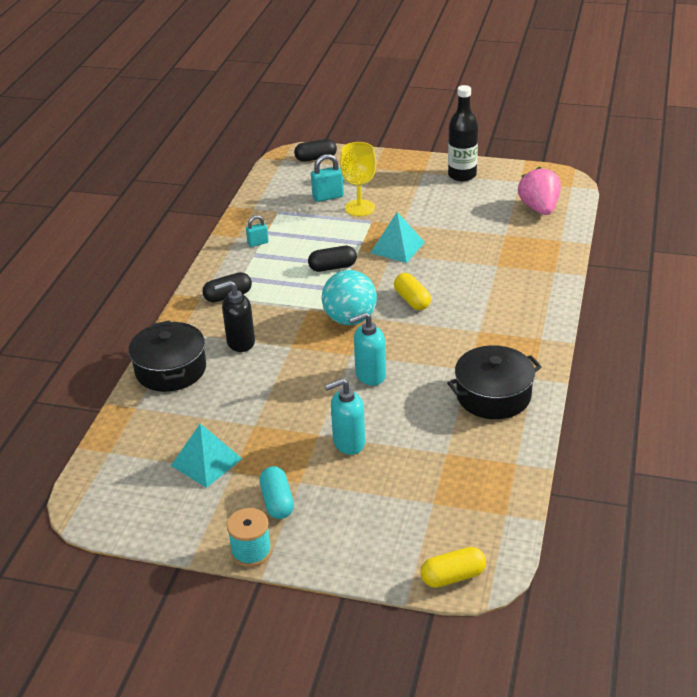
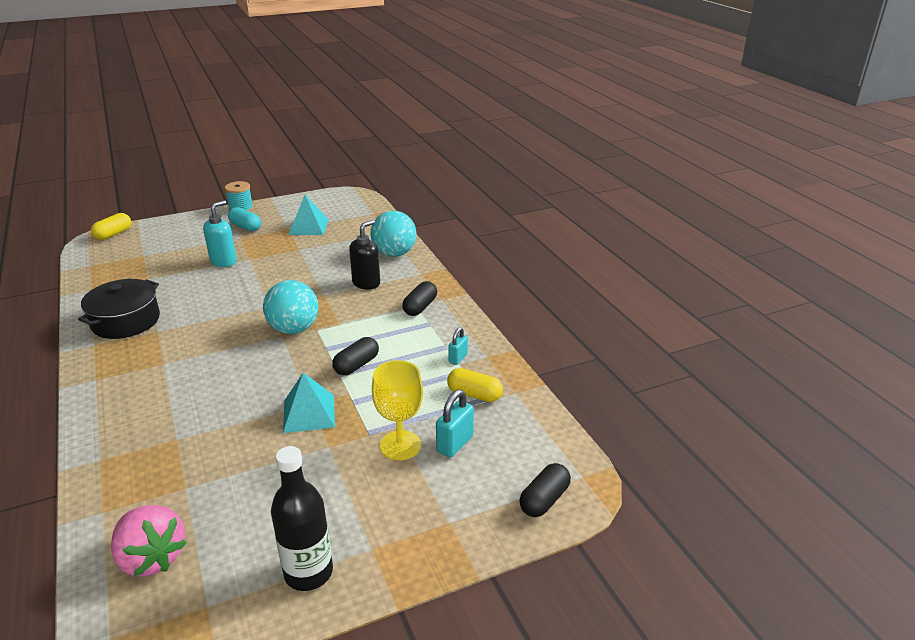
camera: 140 degrees right, 5 degrees down
(171, 369) = (394, 253): black pot -> turquoise ball
(370, 375) = (240, 299): turquoise soap dispenser -> none
(412, 300) = (248, 365): yellow capsule -> yellow capsule (474, 394)

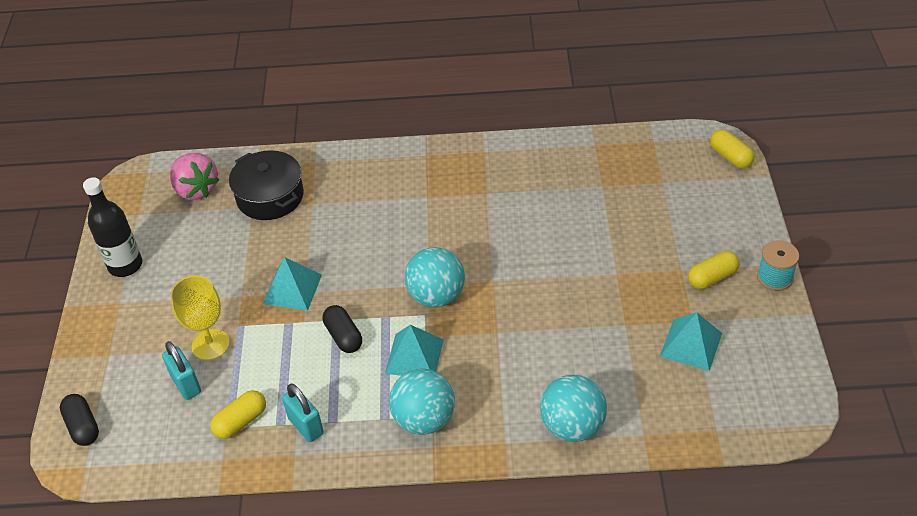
camera: 115 degrees right, 15 degrees up
(126, 321) = (517, 171): black pot -> black pot (270, 196)
(152, 557) = (196, 189): pink strawberry -> pink strawberry turned 105 degrees counterclockwise
(224, 261) = (618, 250): turquoise soap dispenser -> none
(245, 227) = (712, 277): turquoise capsule -> yellow capsule
(363, 325) = (414, 356): none -> turquoise pyramid
(366, 283) = (505, 378): black soap dispenser -> none
(420, 307) = (424, 419): black capsule -> turquoise ball
(458, 358) = (306, 426): turquoise padlock -> turquoise padlock, size x1.57

